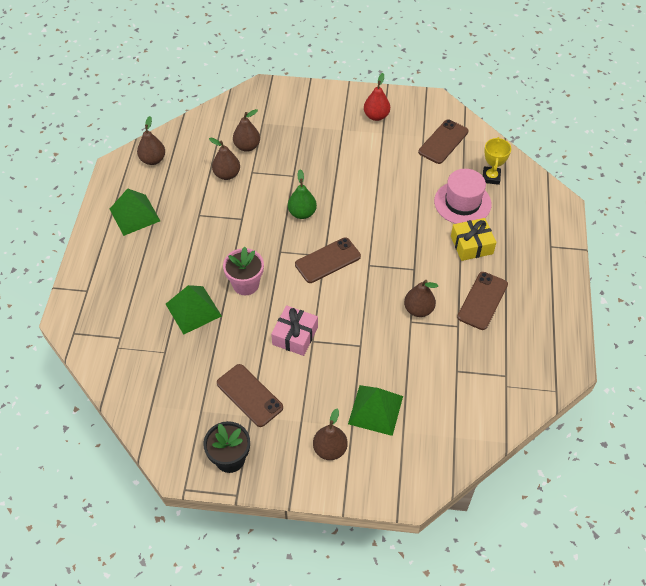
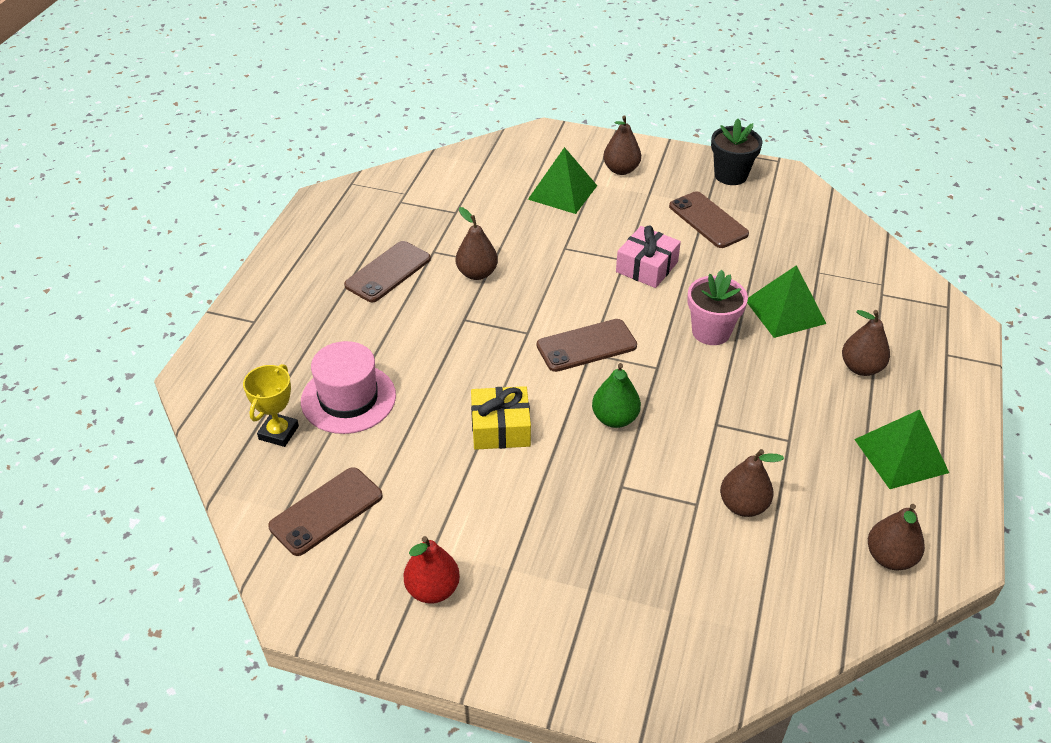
camera: 170 degrees left, 10 degrees down
(247, 146) = (704, 559): brown pear -> brown pear (861, 368)
(471, 245) = (367, 337): yellow gift -> yellow gift (500, 428)

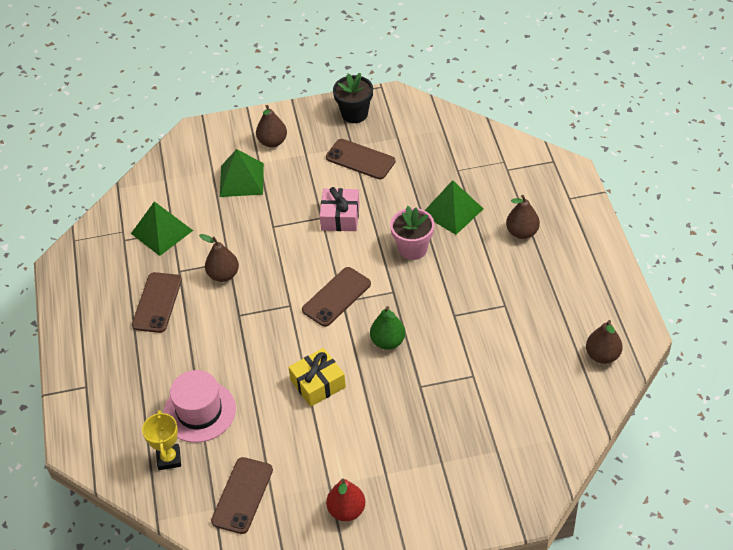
camera: 25 degrees left, 5 degrees up
(743, 505) = (501, 363): brown pear -> none
(901, 456) = (576, 284): green pyramid -> green pyramid (162, 232)

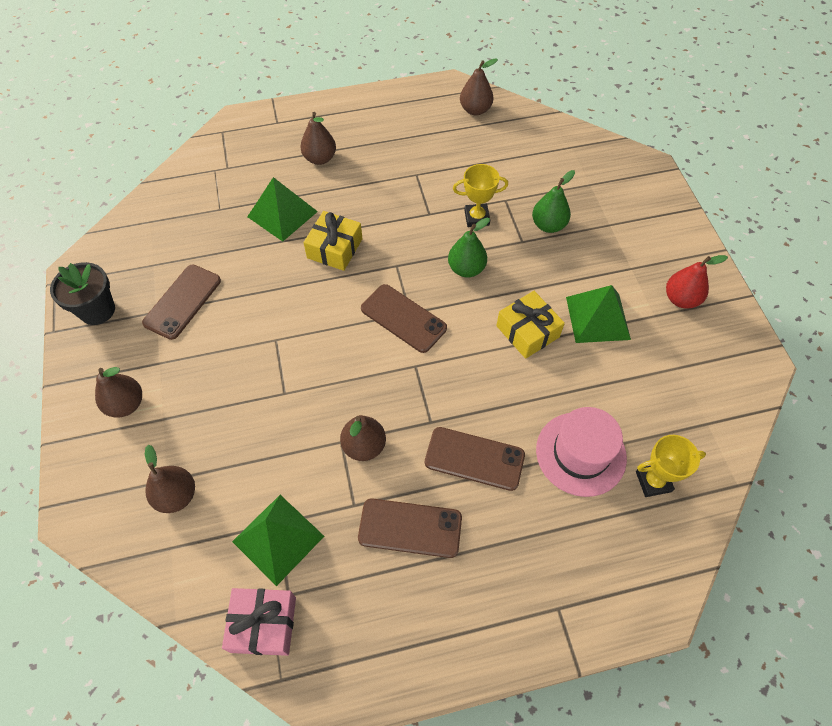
camera: 95 degrees left, 10 degrees up
(200, 177) = (176, 496): none -> brown pear
(241, 179) = (192, 438): green pyramid -> green pyramid (597, 318)
(242, 495) = (685, 396): brown phone -> brown phone (474, 459)
(340, 217) = (277, 319): pink gift -> pink gift (263, 624)
(412, 248) = (335, 248): pink flower pot -> yellow gift
(440, 409) = (548, 225): none -> green pear
(449, 351) = (476, 218): none -> yellow trophy

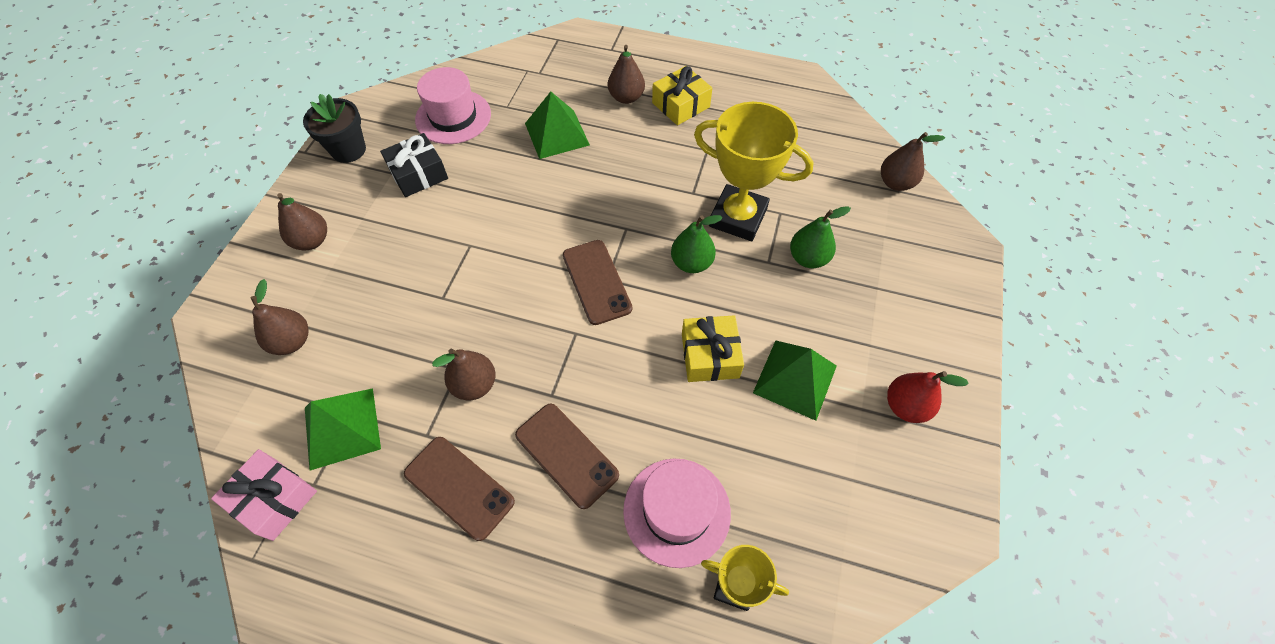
camera: 30 degrees right, 0 degrees up
(176, 238) = (453, 117): none -> pink hat
(182, 301) = (418, 174): brown phone -> black gift
(335, 248) = (580, 186): yellow gift -> yellow gift (681, 105)
(475, 110) = (811, 111): brown pear -> brown pear (895, 183)
(476, 218) = (737, 217): yellow trophy -> yellow trophy, size x1.82

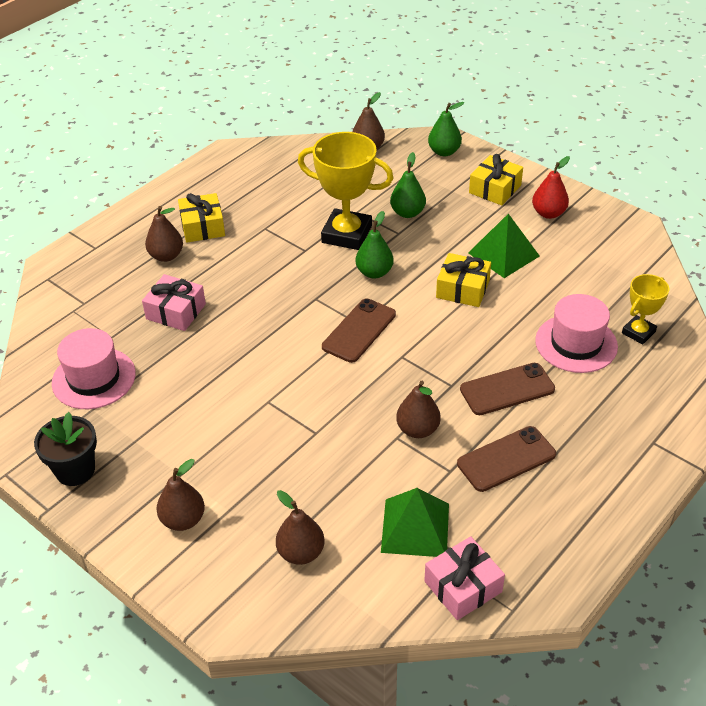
camera: 65 degrees left, 15 degrees down
(418, 174) = (152, 420): black gift -> none
(557, 134) = (176, 311): green pyramid -> pink gift
(596, 282) = (359, 331): brown phone -> brown phone turned 60 degrees counterclockwise
(737, 217) = (346, 234): yellow trophy -> yellow trophy turned 60 degrees clockwise
(911, 331) = (495, 189): none -> yellow gift
(944, 255) = (444, 152): none -> green pear

